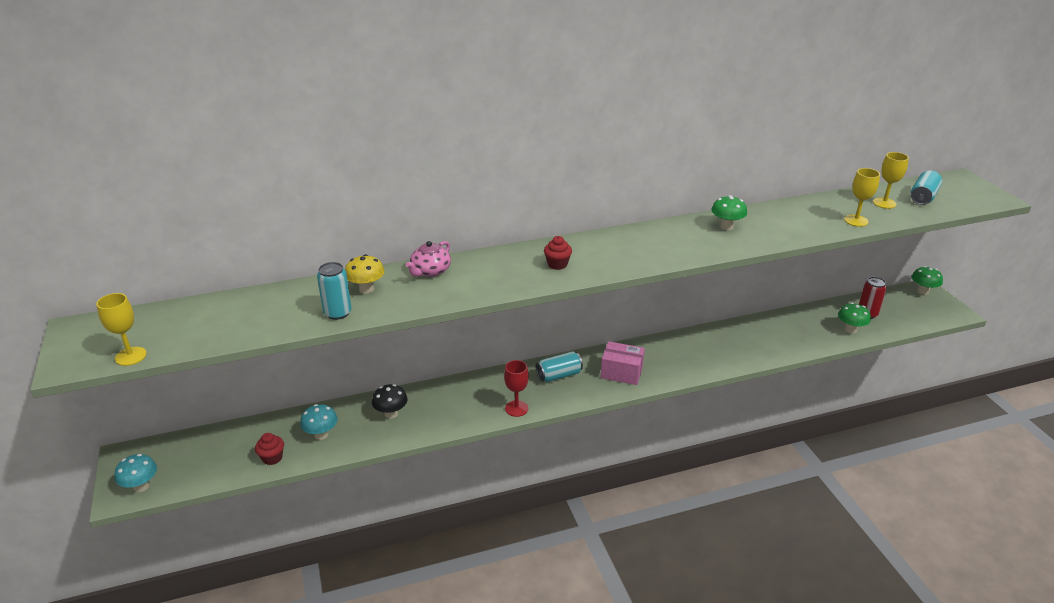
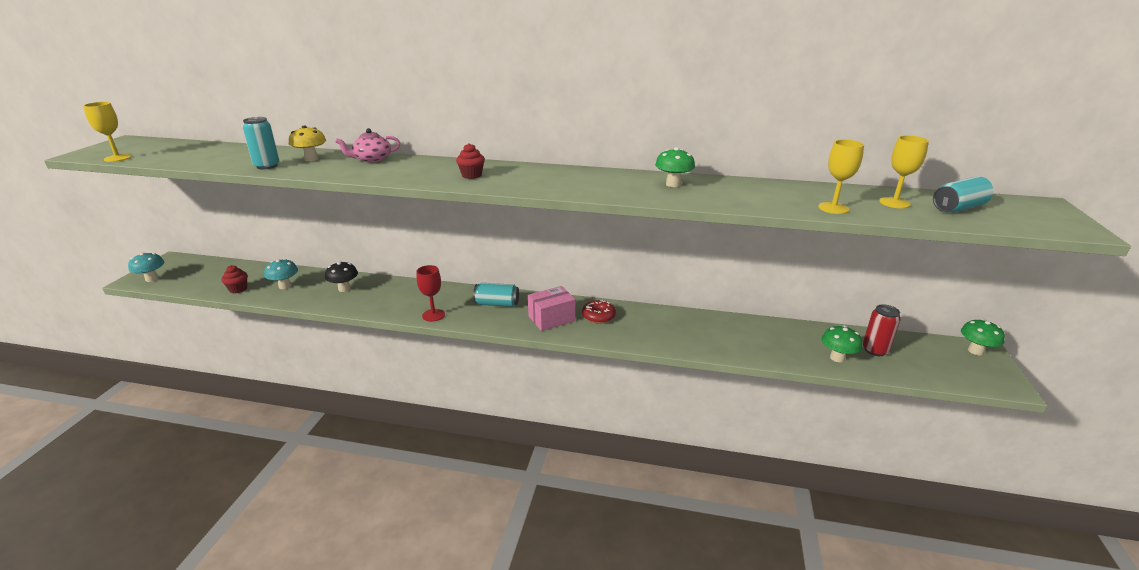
camera: 30 degrees right, 5 degrees down
(621, 372) = (551, 318): pink box -> pink box turned 75 degrees counterclockwise
(656, 356) = (598, 316): none -> red donut

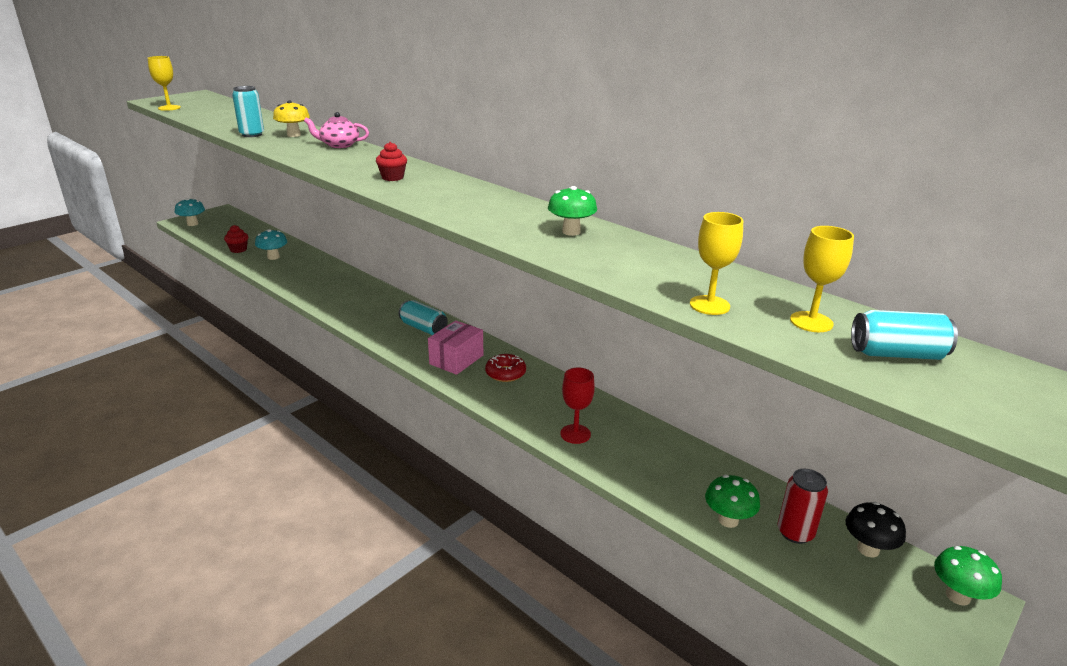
camera: 30 degrees right, 0 degrees up
(344, 289) = (314, 273): black mushroom -> black mushroom (868, 549)
(433, 315) = (356, 320): red goblet -> red goblet (575, 434)
(551, 318) = (456, 359): pink box -> pink box turned 60 degrees counterclockwise

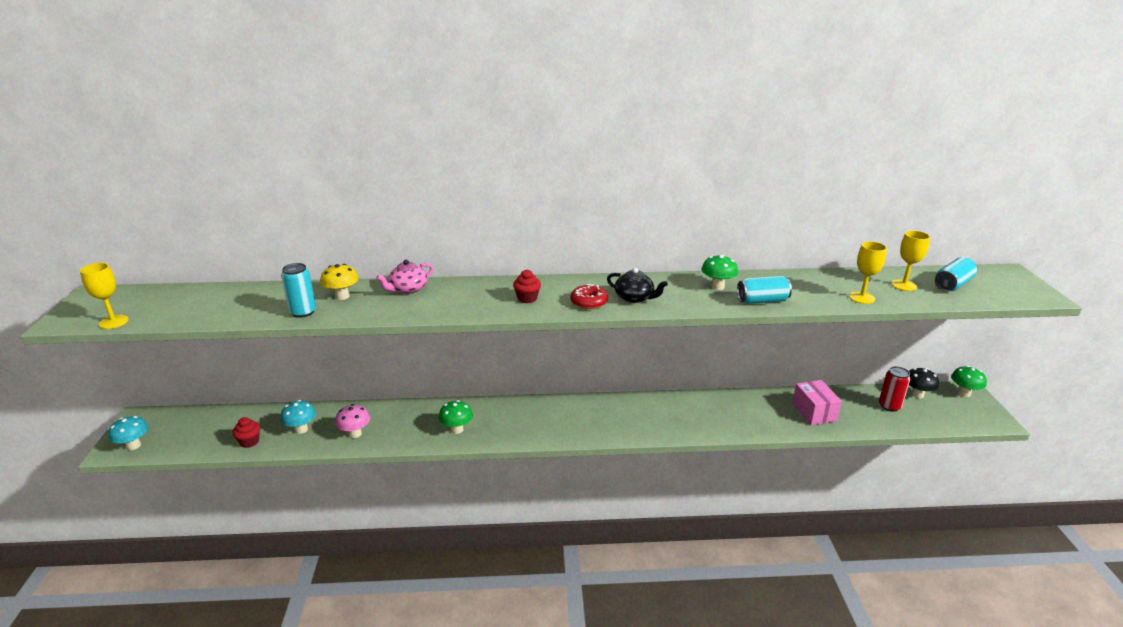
camera: 45 degrees left, 0 degrees up
(293, 275) = (355, 434): none -> pink mushroom
(423, 328) = (540, 414): turquoise can -> turquoise can (762, 301)
(456, 359) = (601, 421): pink box -> pink box (814, 412)
(472, 208) = (635, 298): none -> black teapot
(505, 373) = (644, 411): red donut -> red donut (589, 302)
(575, 434) = (740, 422): red goblet -> none
(728, 520) = (863, 419): green mushroom -> green mushroom (457, 429)

